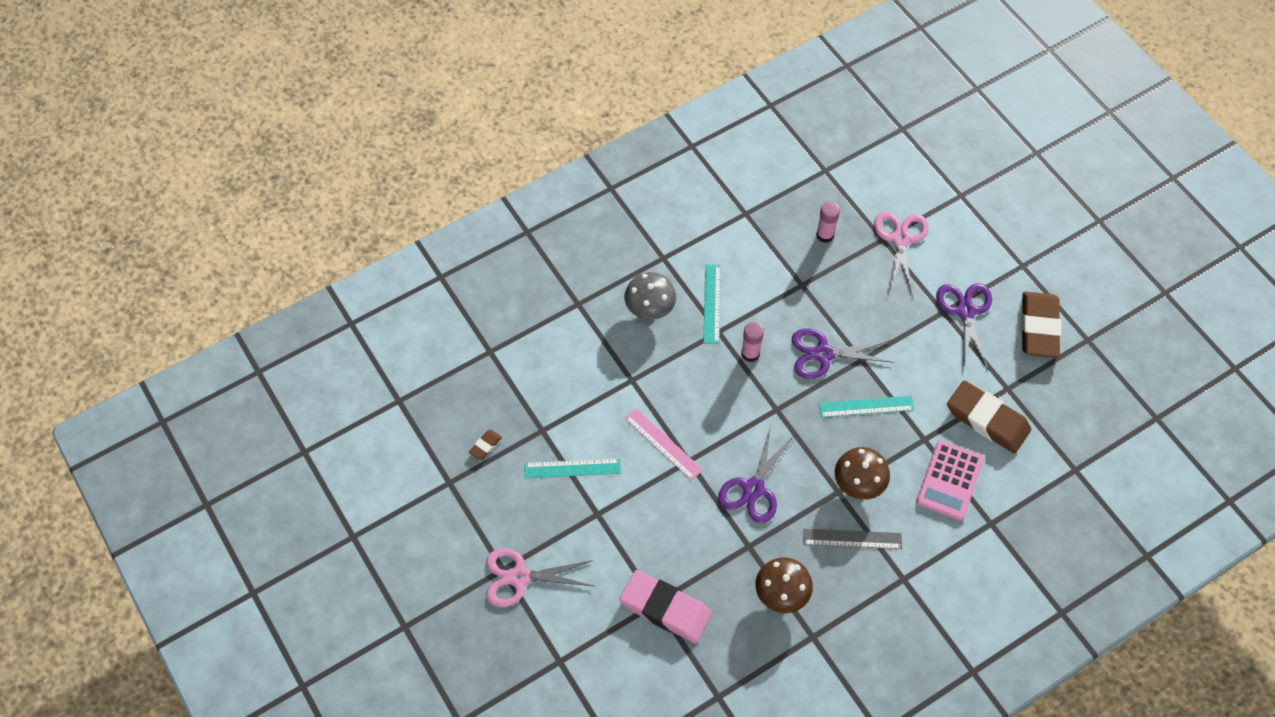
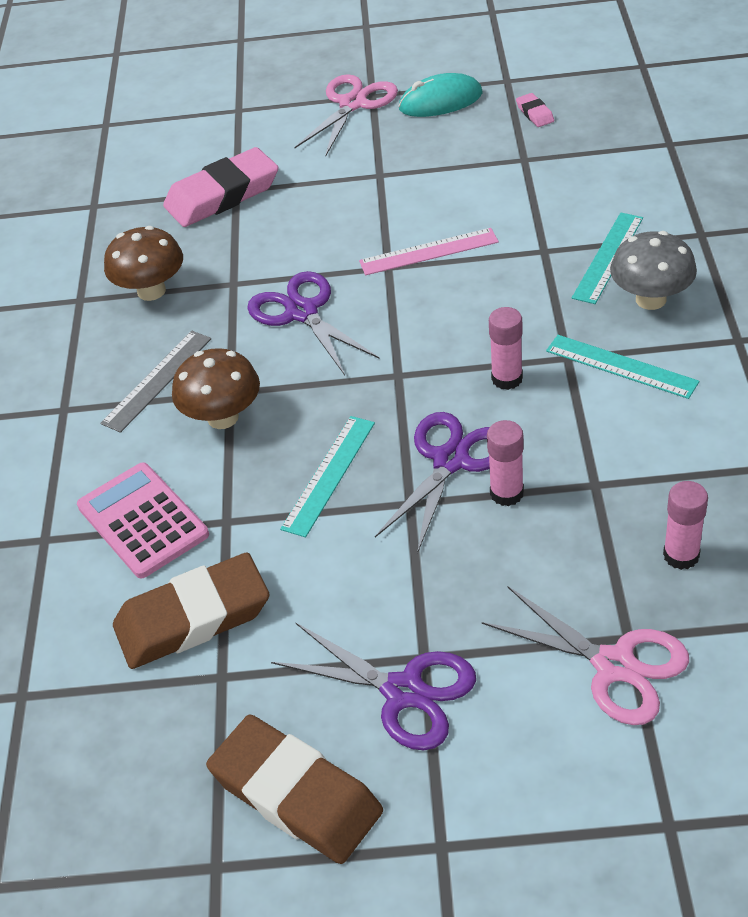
camera: 125 degrees right, 15 degrees down
(485, 446) = (534, 113): brown eraser -> pink eraser
(493, 516) = (440, 101): none -> turquoise mouse
(572, 468) = (454, 170): turquoise ruler -> turquoise ruler (607, 257)
(830, 320) = (506, 493): none -> pink glue stick

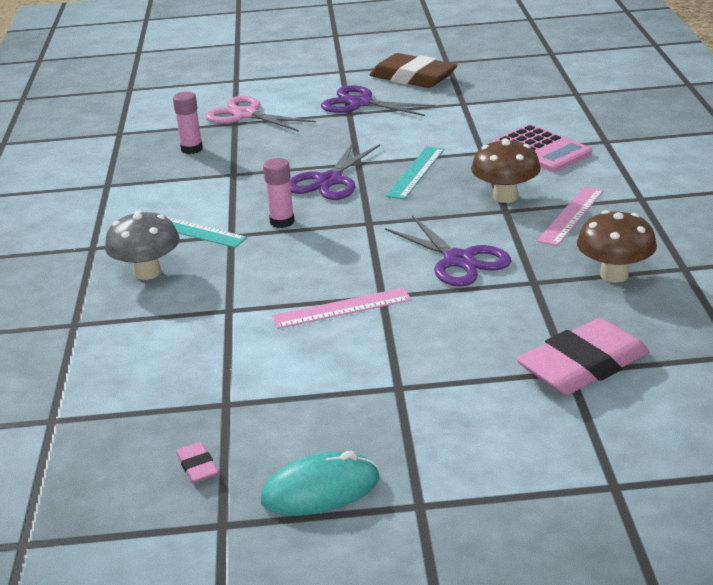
camera: 175 degrees right, 15 degrees down
(157, 380) = (571, 215): grey ruler -> pink ruler
(193, 618) = (488, 118): brown eraser -> none
(353, 104) = (445, 490): pink scissors -> none
(506, 493) = (293, 168): pink glue stick -> none
(607, 257) = (171, 304): turquoise ruler -> none

